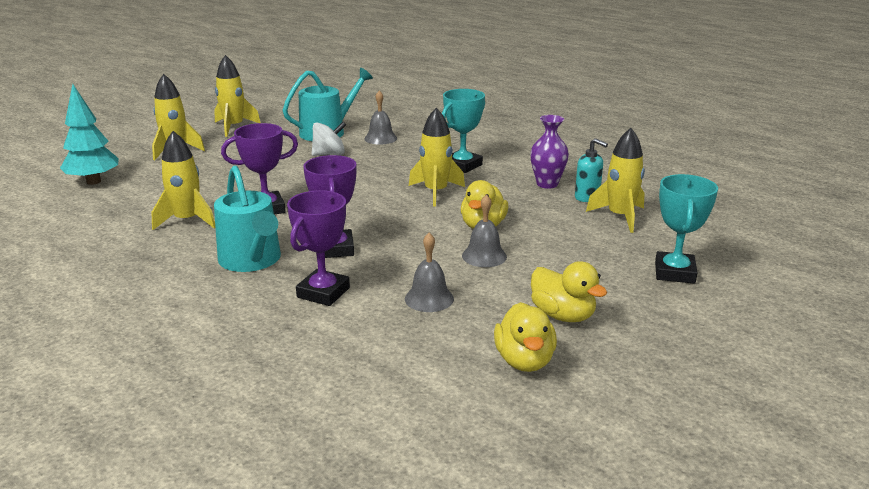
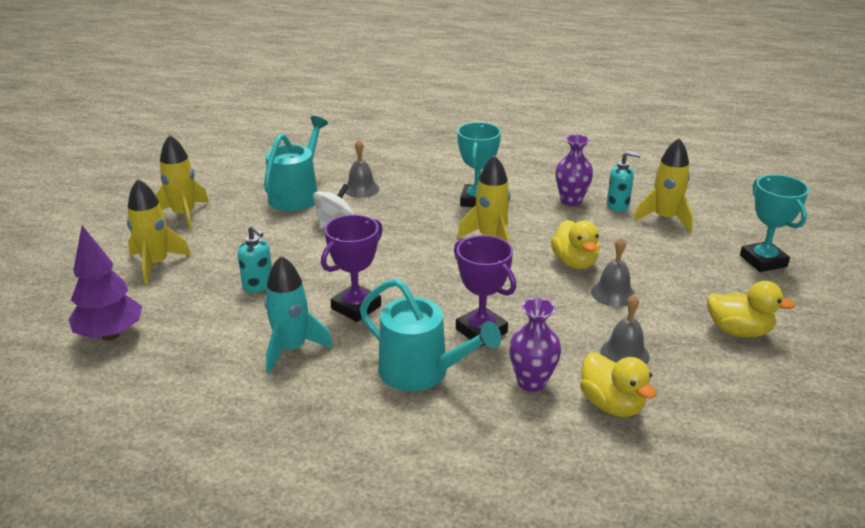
camera: 30 degrees left, 5 degrees up
(94, 181) = (111, 334): turquoise tree -> purple tree
(187, 220) = (292, 349): yellow rocket -> turquoise rocket
(221, 178) = (258, 285): none -> turquoise soap dispenser
(323, 292) = (532, 382): purple trophy -> purple vase
(524, 361) = (764, 385): yellow duck -> yellow duck (612, 405)

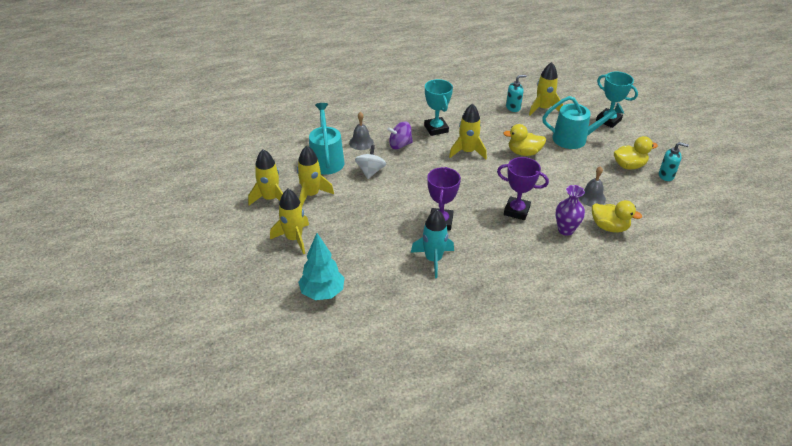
camera: 30 degrees left, 10 degrees up
(111, 334) = (322, 293): purple tree -> turquoise tree
(234, 225) = (311, 195): none -> yellow rocket
(258, 285) = (372, 229): turquoise soap dispenser -> turquoise soap dispenser (666, 176)
(407, 205) = (400, 145): none -> purple spinning top
(421, 372) = (510, 245): turquoise watering can -> turquoise watering can (574, 139)
(571, 201) = (486, 112): purple vase -> none
(574, 262) = (524, 152): yellow duck -> yellow duck turned 135 degrees clockwise
(613, 294) = (558, 165): grey bell -> none

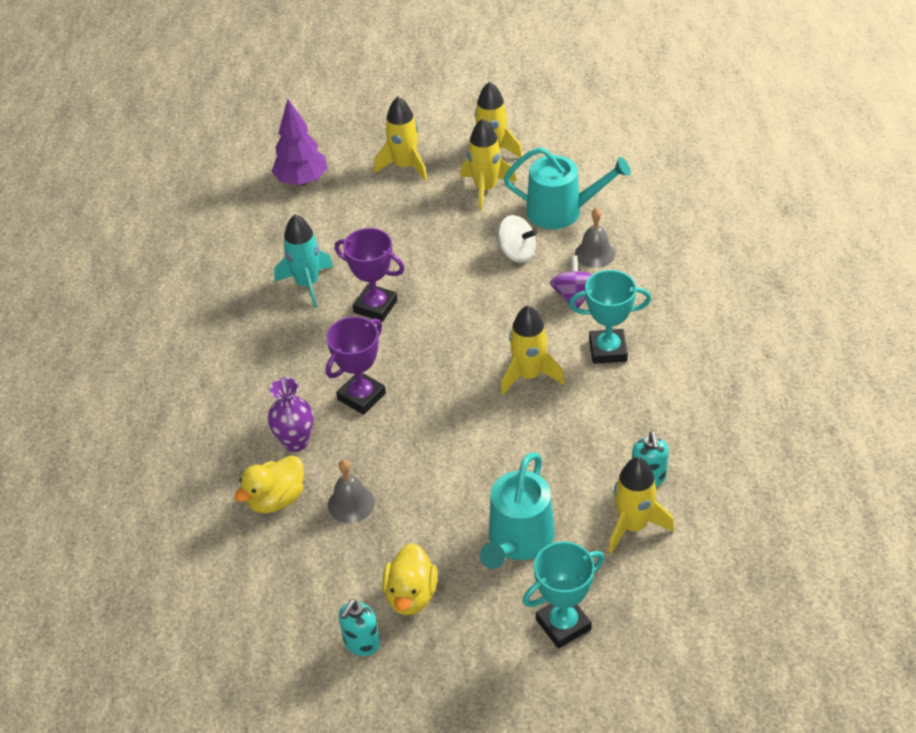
camera: 110 degrees right, 5 degrees up
(322, 293) = (302, 181): turquoise tree -> purple tree
(524, 152) = (502, 450): yellow duck -> none

